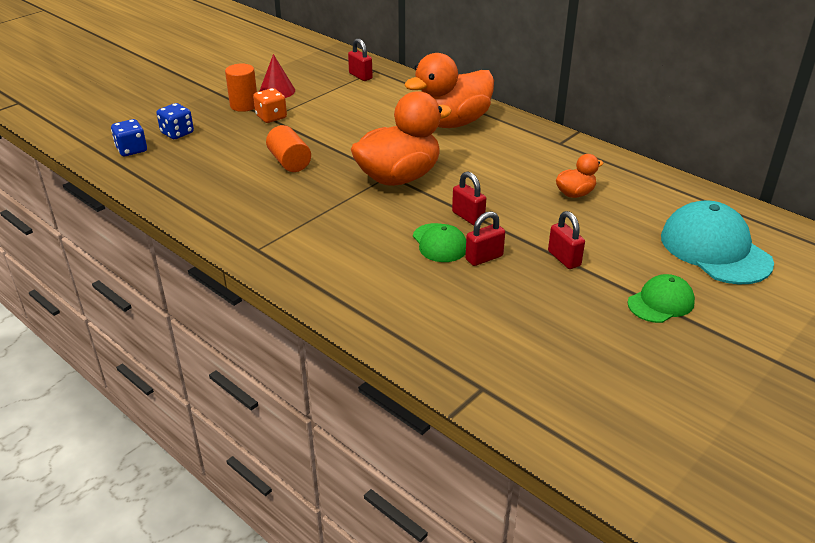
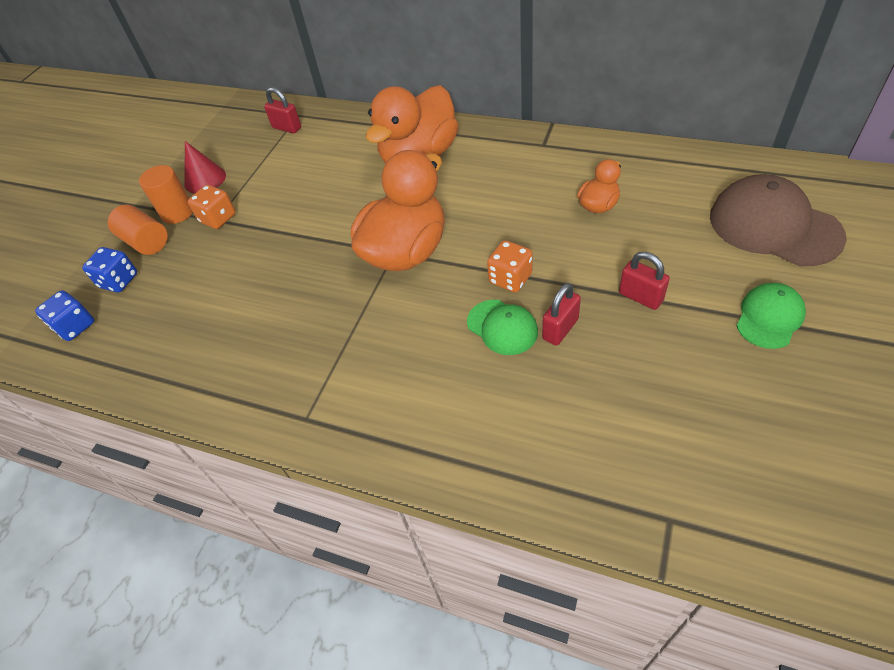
camera: 15 degrees left, 15 degrees up
(289, 162) = (273, 275): orange cylinder -> orange cylinder (146, 242)
(468, 217) = (510, 278): red padlock -> orange dice
(715, 249) = (774, 226): turquoise cap -> brown cap

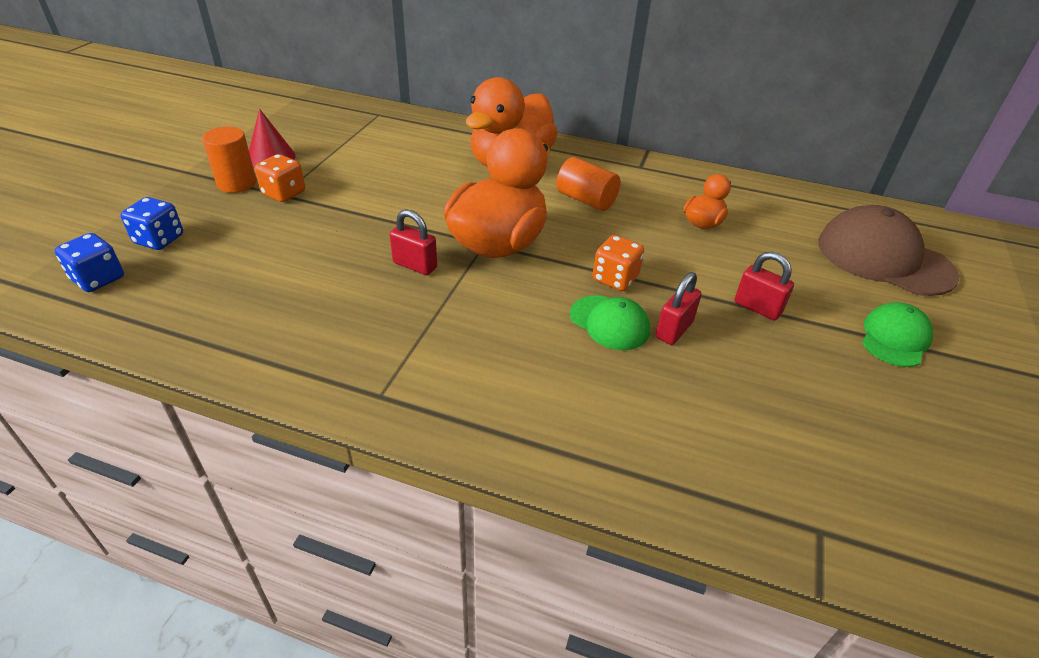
camera: 10 degrees left, 10 degrees down
(146, 242) = (196, 206): orange cylinder -> orange cylinder (586, 200)
(287, 128) = (366, 123): red padlock -> red padlock (415, 265)

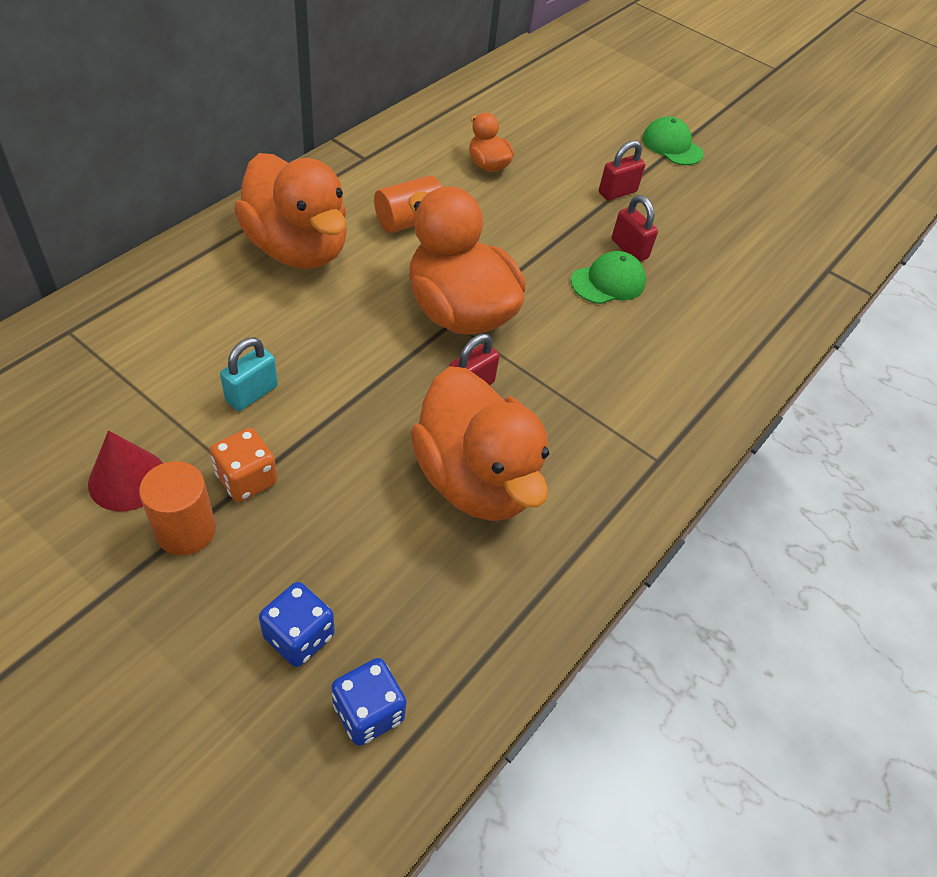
camera: 75 degrees left, 10 degrees up
(316, 286) = (475, 479): none -> orange duck
(359, 178) = (252, 393): none -> turquoise padlock
(615, 278) = (549, 254): orange dice -> none
(884, 258) = (580, 98): brown cap -> none

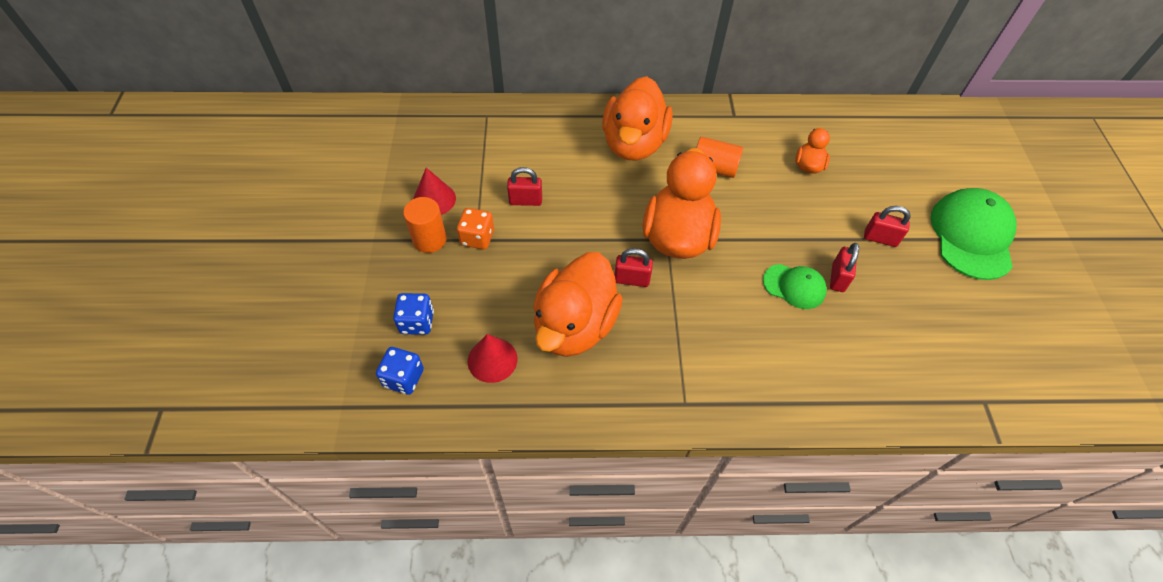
camera: 55 degrees right, 5 degrees up
(252, 393) = (525, 201): turquoise padlock -> red padlock
(440, 592) = (492, 360): none -> red cone
(672, 146) = (971, 236): green cap -> green cap, size x1.78

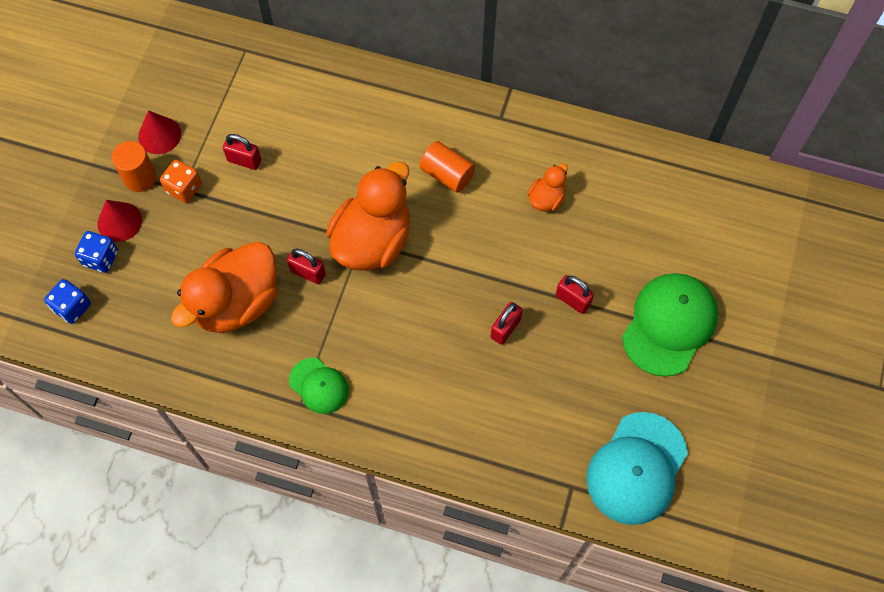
camera: 20 degrees right, 10 degrees up
(492, 360) = (152, 313): red cone -> red cone (119, 222)
(634, 144) = (379, 124): orange duck -> none
(794, 286) = (458, 324): green cap -> green cap (319, 386)
(1029, 365) = (637, 468): none -> turquoise cap

